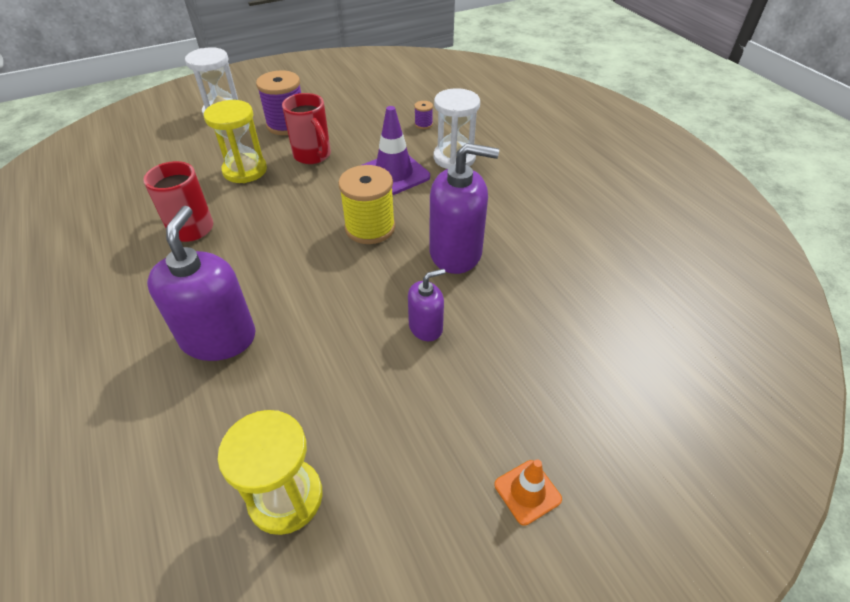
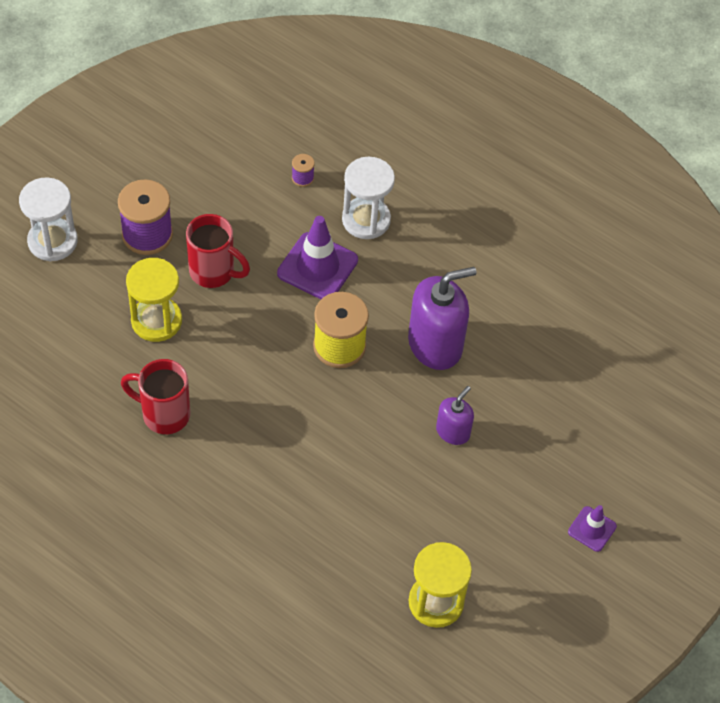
camera: 30 degrees left, 10 degrees up
(218, 338) = (290, 511): purple soap dispenser -> none
(527, 492) = (592, 529): orange traffic cone -> purple traffic cone

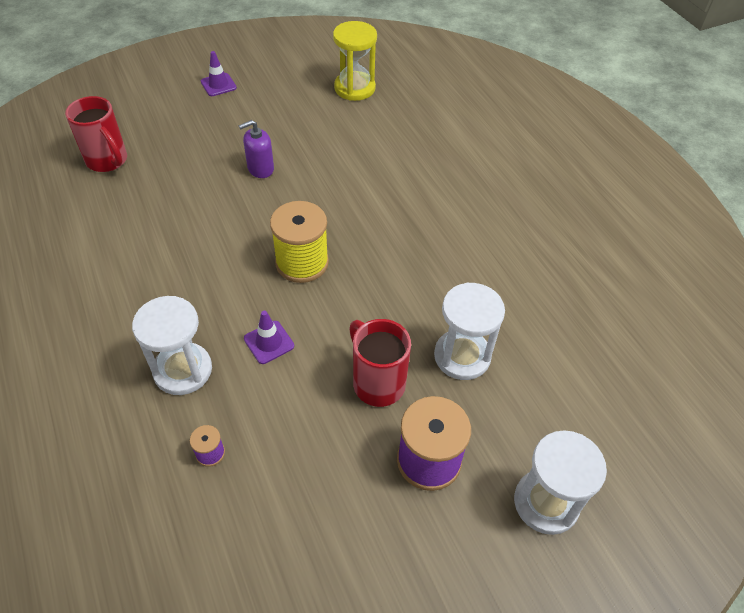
camera: 150 degrees left, 5 degrees down
(156, 321) = (462, 356): yellow hourglass -> white hourglass
(163, 414) = (492, 270): red mug -> red mug (108, 161)
(317, 267) = (269, 342): purple traffic cone -> purple traffic cone, size x0.55
(435, 344) = (219, 231): purple soap dispenser -> none

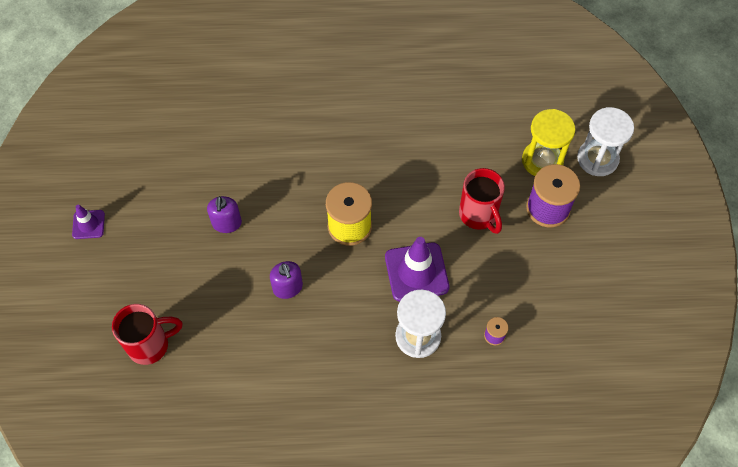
camera: 65 degrees left, 10 degrees up
(205, 236) = (287, 288): none -> purple soap dispenser
(269, 342) = (416, 272): purple traffic cone -> purple traffic cone, size x1.82
(354, 88) = (159, 116): yellow hourglass -> yellow hourglass (542, 160)
(377, 382) = (479, 215): red mug -> red mug turned 105 degrees counterclockwise
(462, 356) = (478, 157): white hourglass -> none

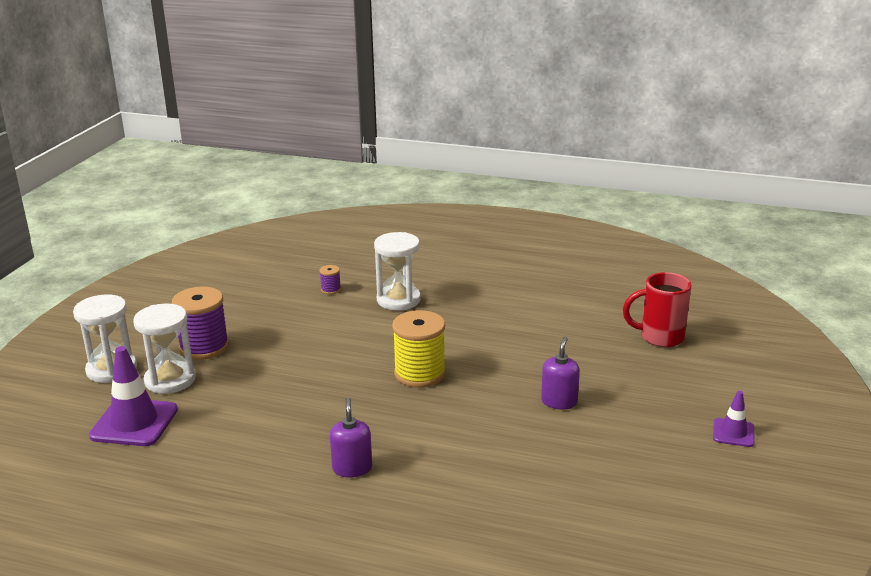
camera: 160 degrees left, 35 degrees down
(287, 288) = (507, 346): purple soap dispenser -> purple soap dispenser (352, 468)
(416, 272) = (372, 333): purple traffic cone -> purple traffic cone (134, 423)
(479, 215) = (278, 355): red mug -> none
(542, 160) = (170, 380): yellow hourglass -> white hourglass

